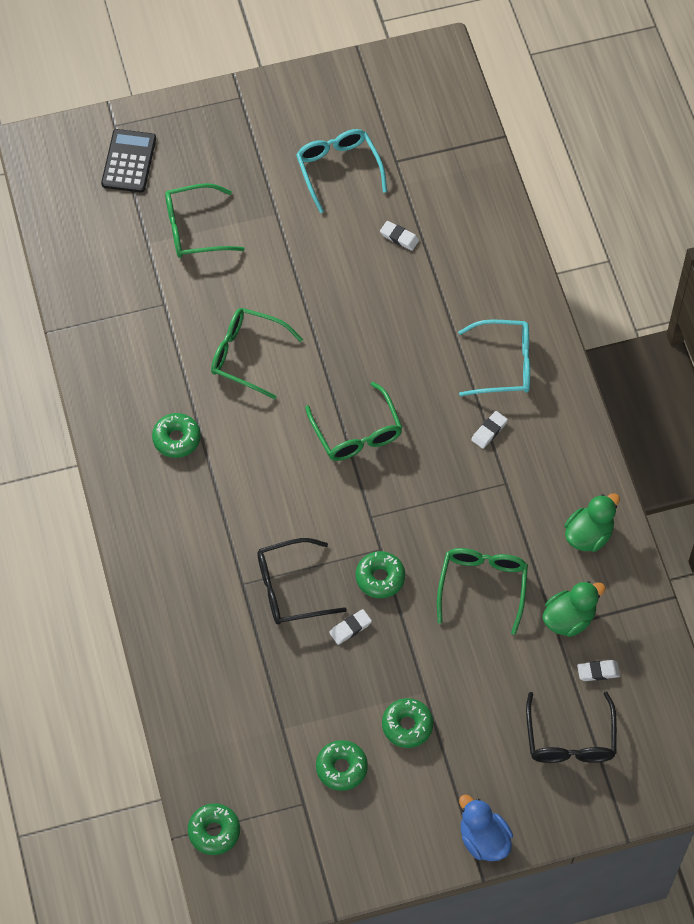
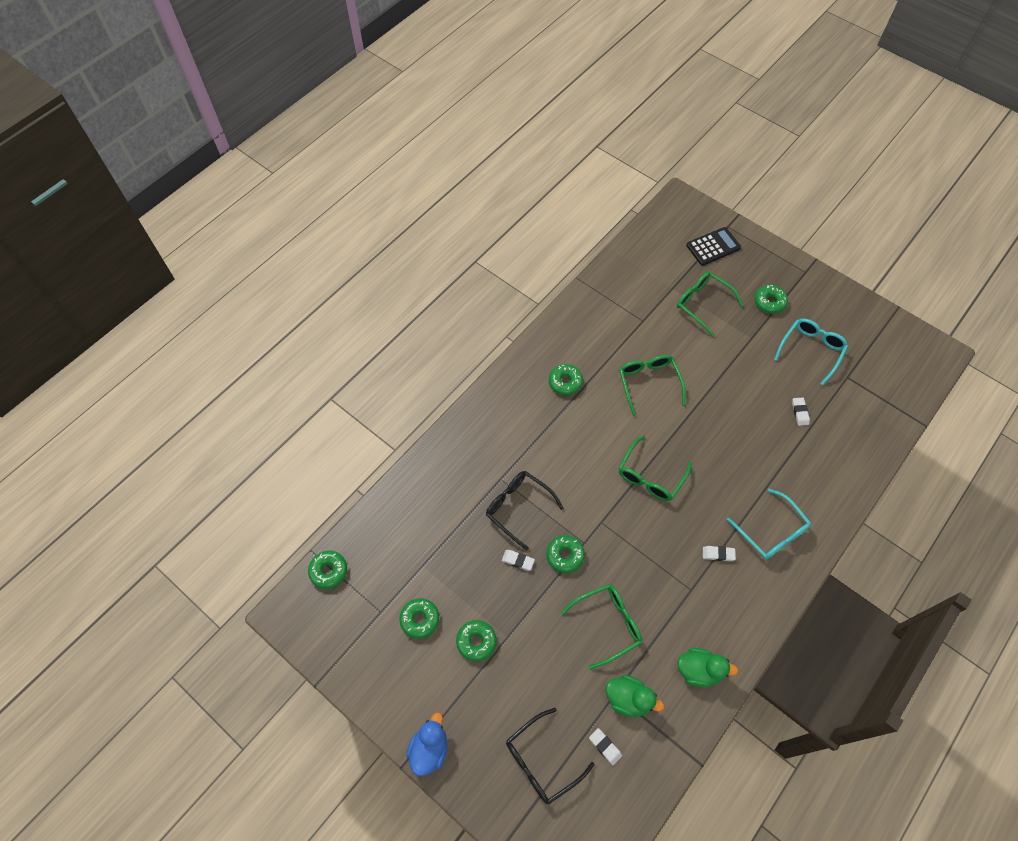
camera: 55 degrees right, 0 degrees up
(248, 162) = (769, 302): none -> green donut

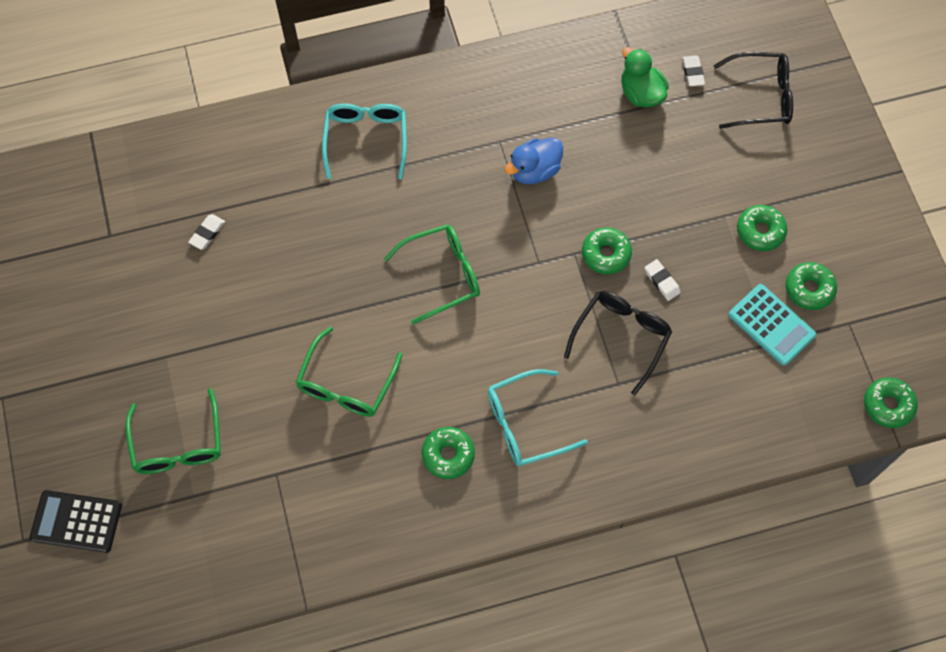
camera: 145 degrees left, 5 degrees up
(429, 749) = (865, 169): blue duck -> blue duck (534, 170)
(431, 577) = (771, 325): none -> turquoise calculator
(518, 508) = (621, 337): black glasses -> black glasses turned 135 degrees counterclockwise
(608, 624) = (611, 164): green glasses -> none
(699, 670) = (553, 74): green duck -> none
(718, 554) = (441, 155): white eraser -> none
(769, 302) = (93, 388): green donut -> none
(811, 350) = (114, 293): turquoise glasses -> turquoise glasses (525, 424)

